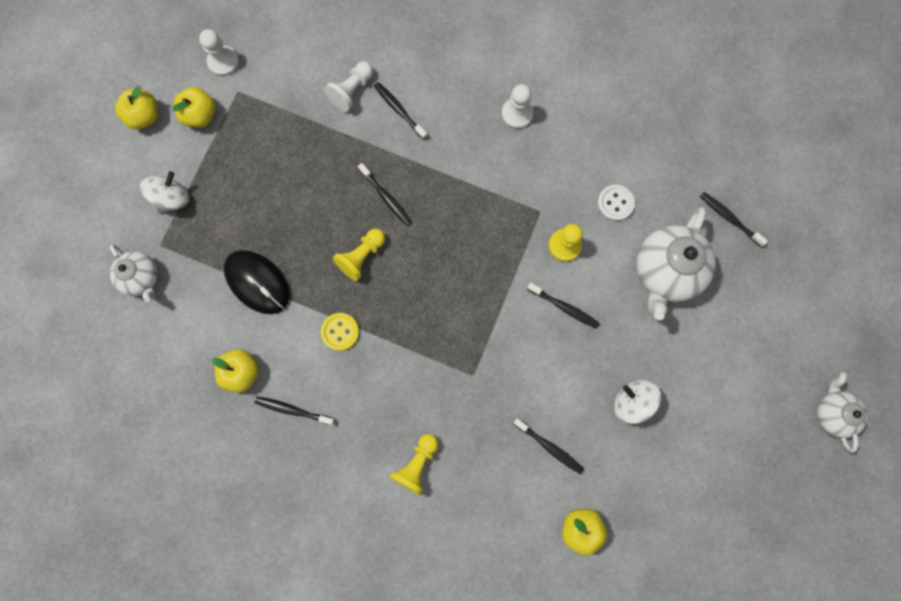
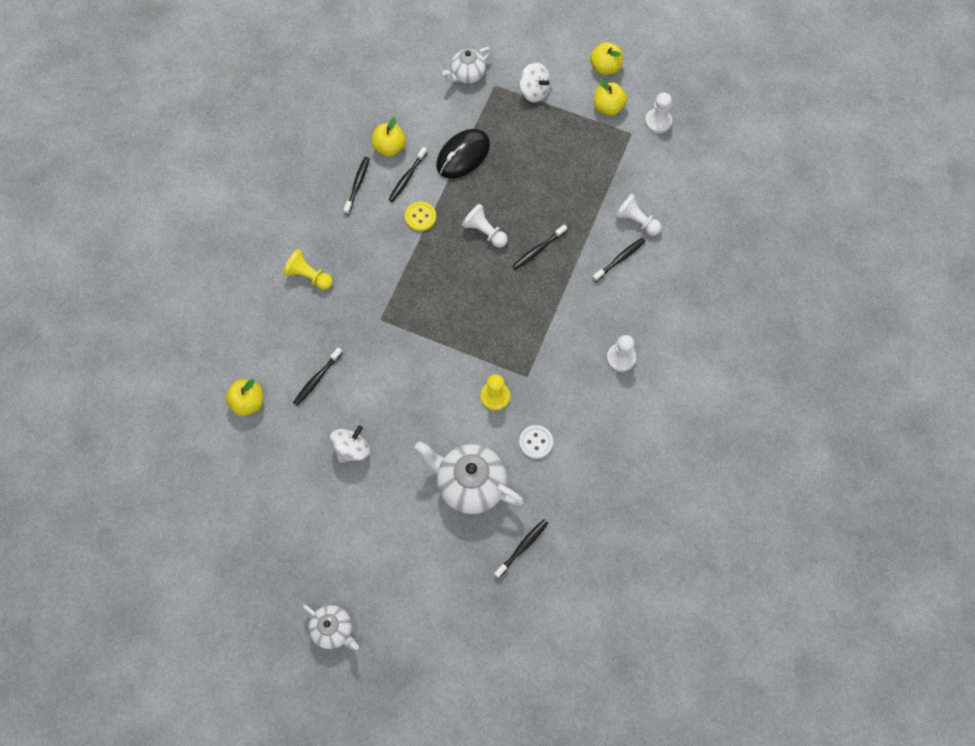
camera: 90 degrees right, 10 degrees down
(361, 257) = (485, 232): yellow pawn -> white pawn
(564, 307) = (438, 394): black toothbrush -> black toothbrush (407, 178)
(831, 413) = (333, 629): white teapot -> white teapot turned 45 degrees clockwise

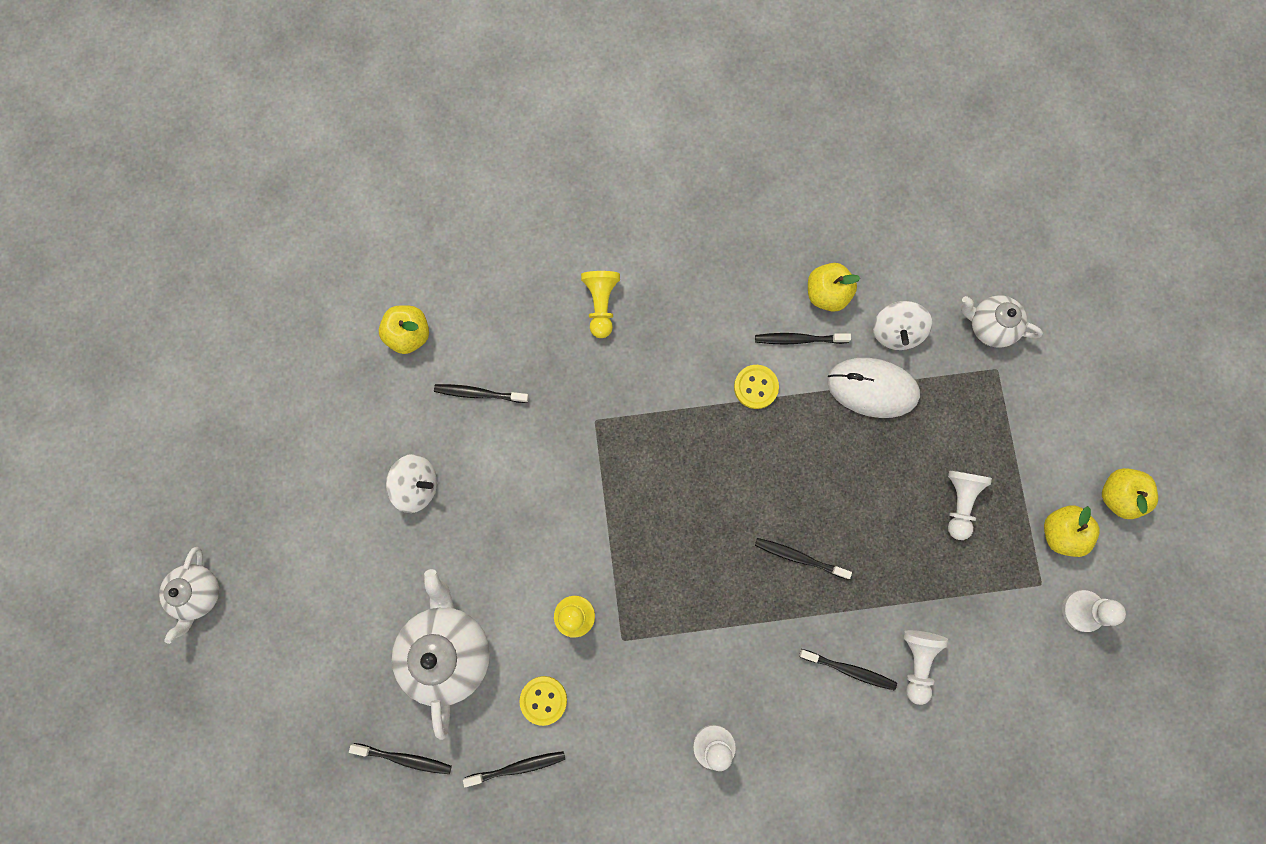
camera: 60 degrees right, 10 degrees up
(357, 185) = (753, 287): black toothbrush -> black toothbrush (517, 767)
(463, 155) = (872, 388): black mouse -> white mouse
(485, 232) = (783, 477): white pawn -> white pawn (959, 502)
(534, 91) = (1021, 423): white spinning top -> white spinning top (895, 332)
(536, 442) = (543, 700): white button -> yellow button

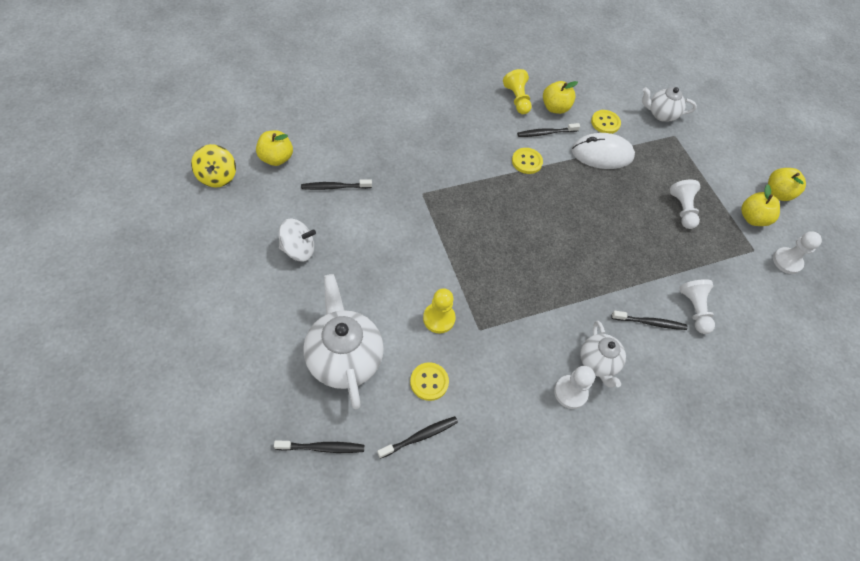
camera: 20 degrees left, 20 degrees down
(199, 593) = (124, 349): white teapot -> white teapot (597, 363)
(329, 355) = (217, 176): none -> yellow spinning top
(601, 305) = (409, 128): yellow pawn -> yellow pawn (517, 99)
(799, 557) = (590, 257): black toothbrush -> none
(895, 332) = (605, 123): white spinning top -> yellow button

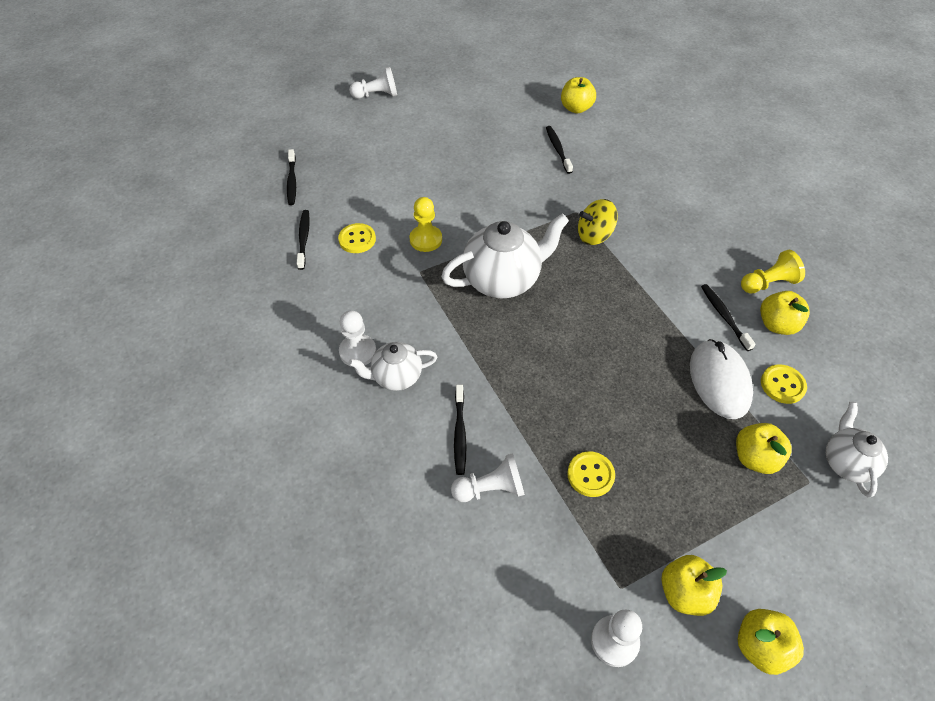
camera: 90 degrees right, 5 degrees down
(217, 176) = (540, 80): yellow spinning top -> yellow spinning top (594, 235)
(298, 249) = (478, 138): white spinning top -> none
(344, 358) = (373, 182): white teapot -> white teapot (503, 280)
(420, 436) = (304, 239): black toothbrush -> black toothbrush turned 150 degrees counterclockwise
(527, 162) = (664, 299): yellow button -> yellow button (590, 475)
(660, 155) = (755, 458): none -> yellow apple
(682, 209) = (660, 483): white pawn -> white pawn (377, 95)

